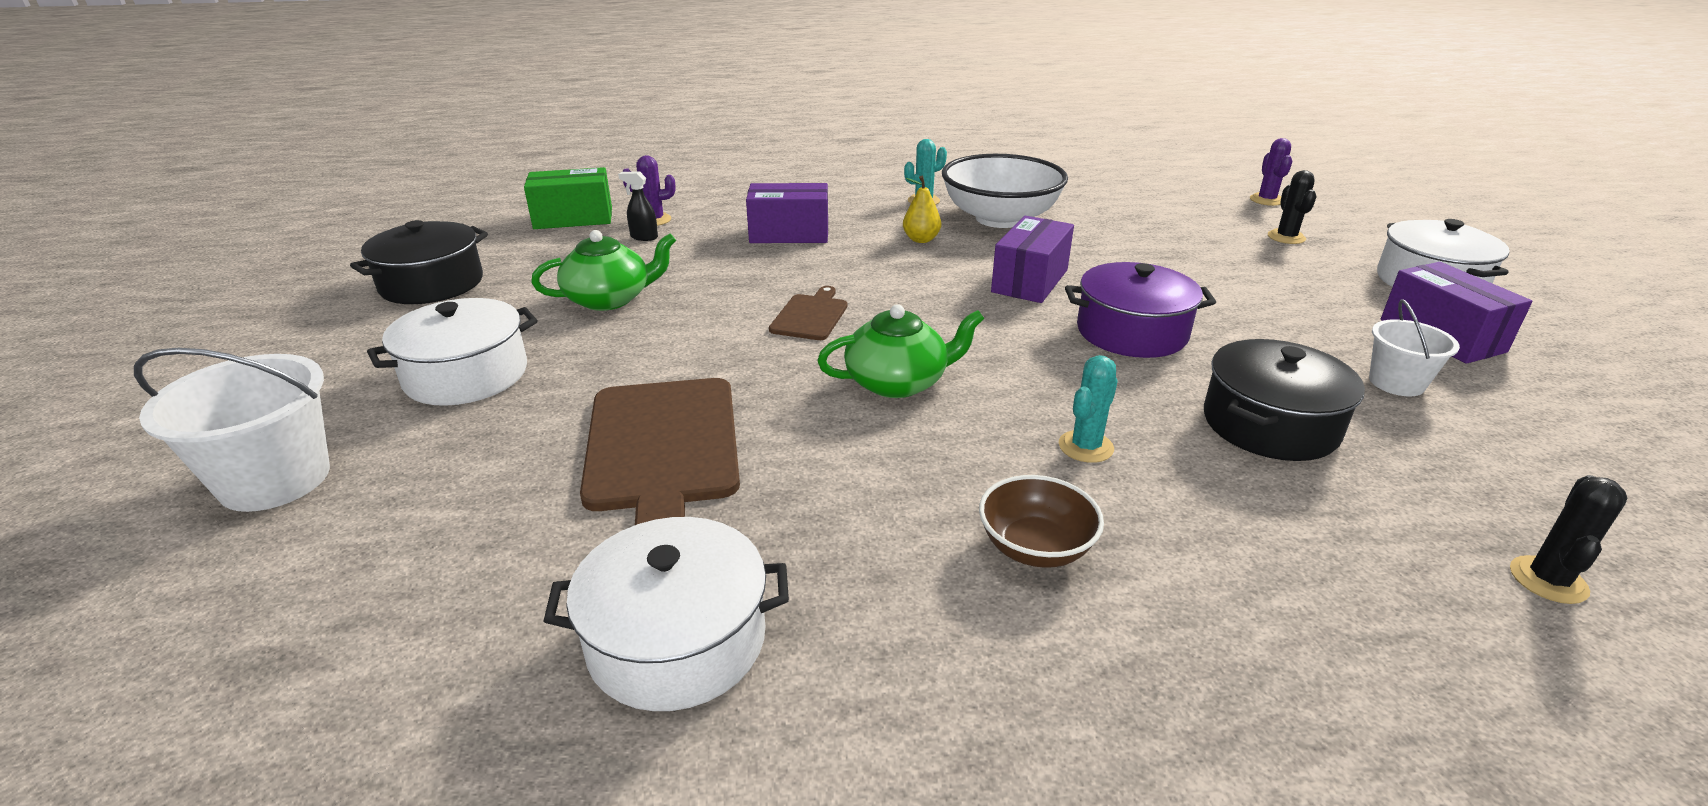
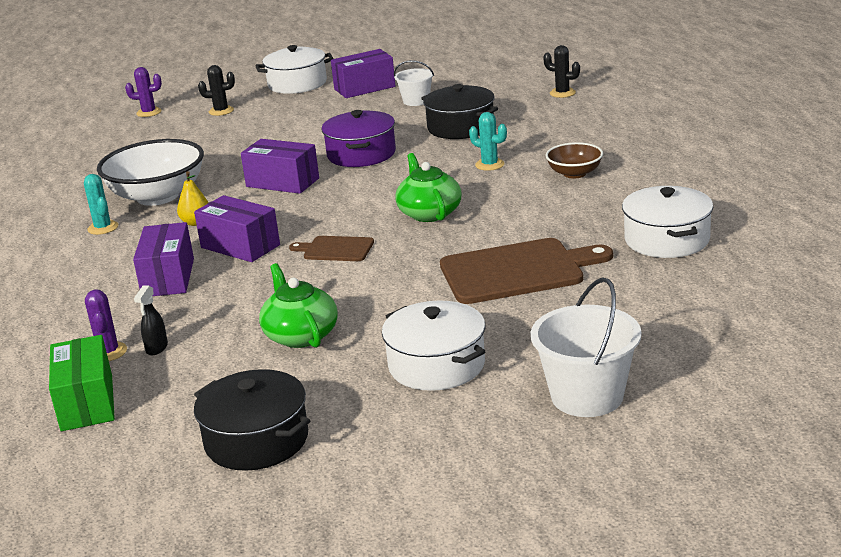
camera: 90 degrees left, 5 degrees down
(847, 263) = (240, 246): none -> purple box

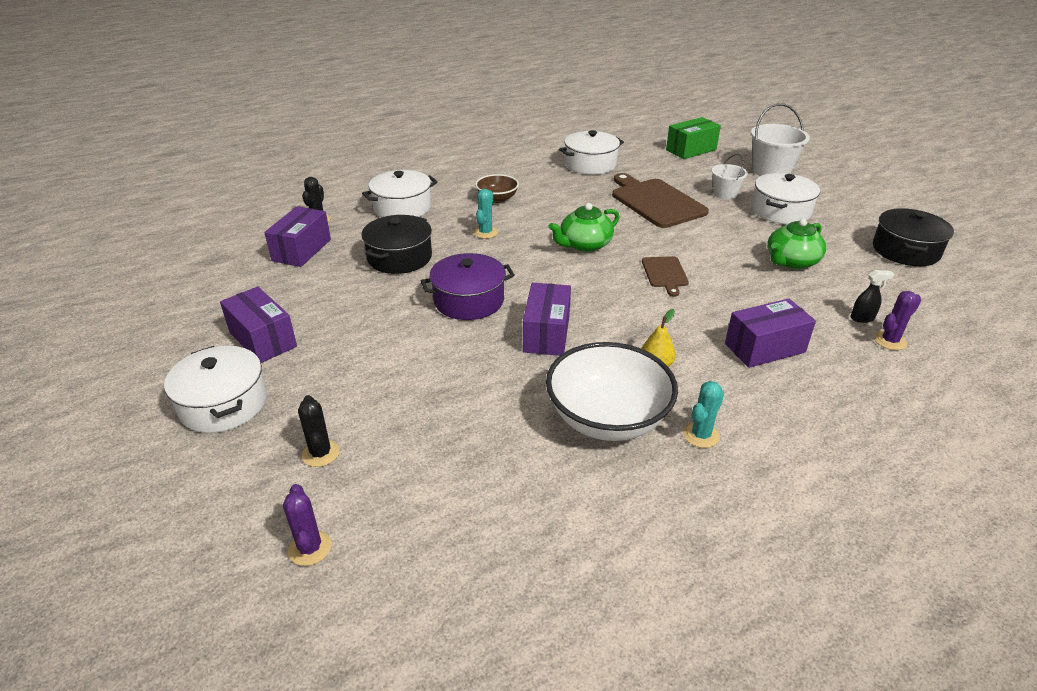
camera: 110 degrees left, 10 degrees up
(87, 403) = (950, 328): green box -> green box (691, 150)
(240, 246) = (687, 323): purple box -> purple box (302, 250)
(416, 101) = (319, 294): white bucket -> white bucket (725, 194)
(573, 127) = (402, 208): none -> white pot

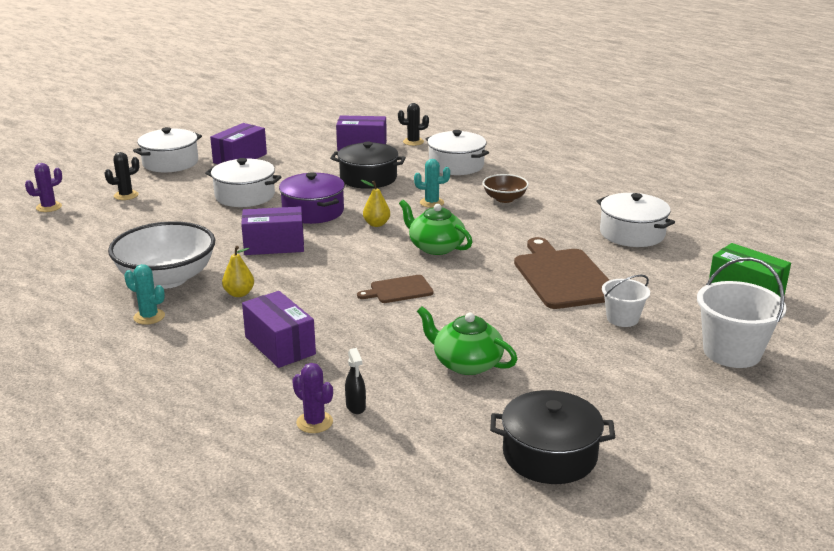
camera: 75 degrees right, 10 degrees down
(520, 267) = (376, 224): none -> yellow pear
(655, 202) = (562, 276): brown cutting board -> brown cutting board turned 60 degrees counterclockwise
(781, 211) = (602, 358): white pot -> white pot (245, 196)

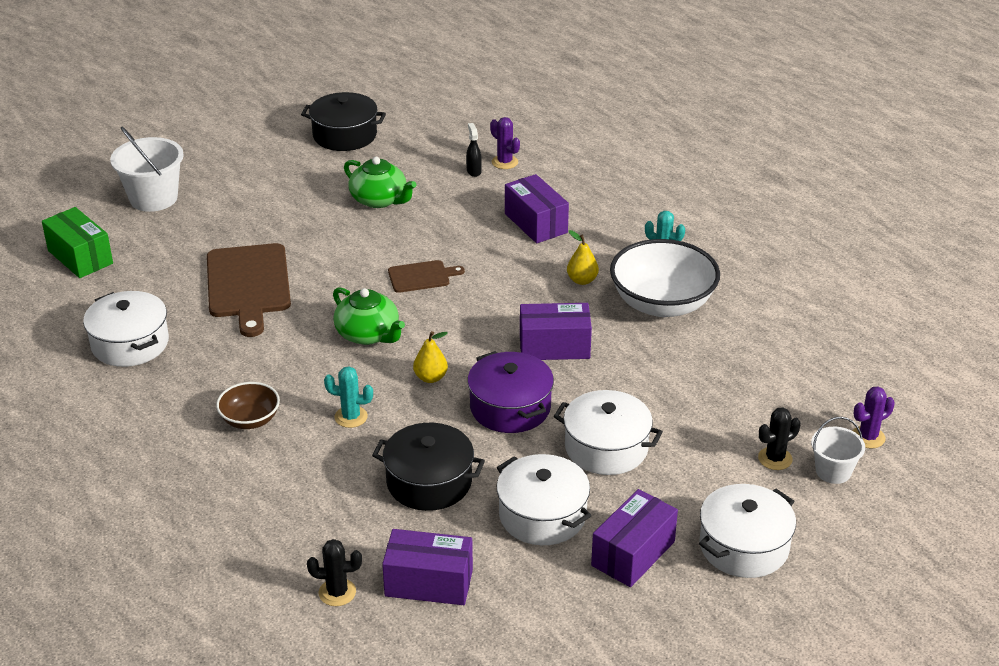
camera: 175 degrees left, 10 degrees up
(456, 165) = (287, 510): white pot -> white pot (542, 515)
(622, 318) = (222, 234): white bucket -> white bucket (833, 471)

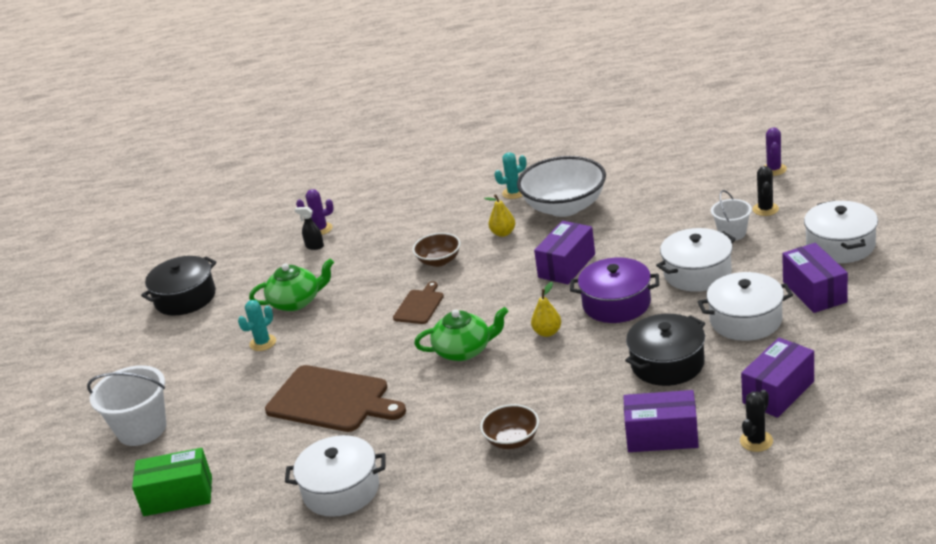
camera: 50 degrees left, 5 degrees down
(351, 417) = (557, 384): turquoise cactus -> turquoise cactus (263, 343)
(503, 258) = (439, 261): none -> brown bowl
(536, 223) = (413, 235): purple box -> purple box (662, 436)
(833, 471) = (795, 191): white bucket -> white bucket (732, 233)

